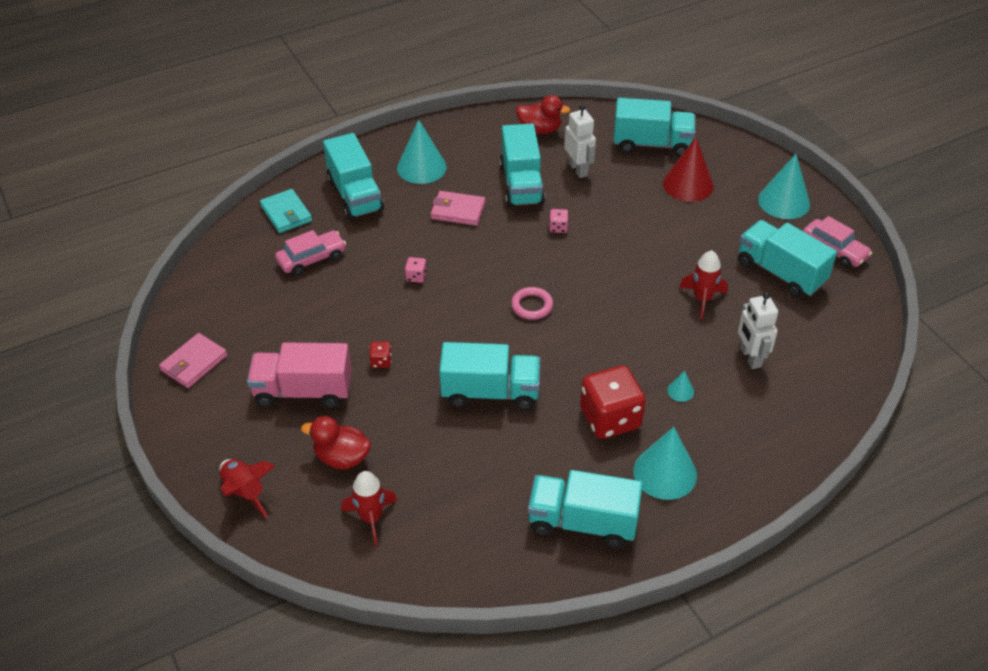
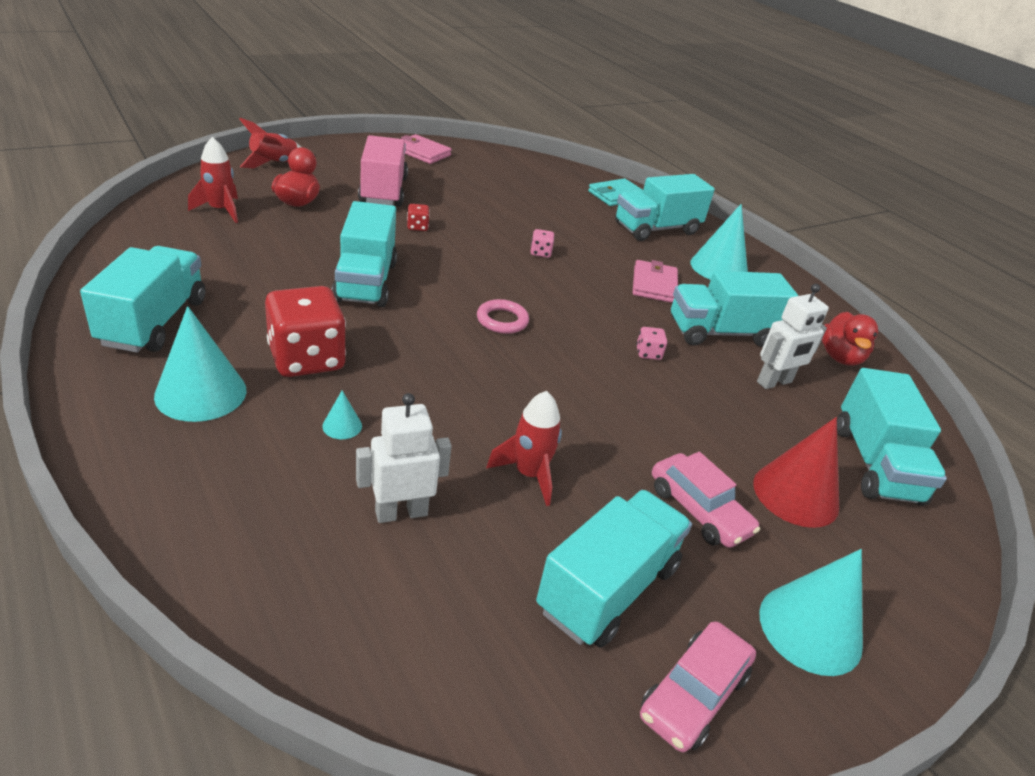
camera: 80 degrees right, 10 degrees down
(312, 259) = (556, 203): pink car -> pink car (698, 510)

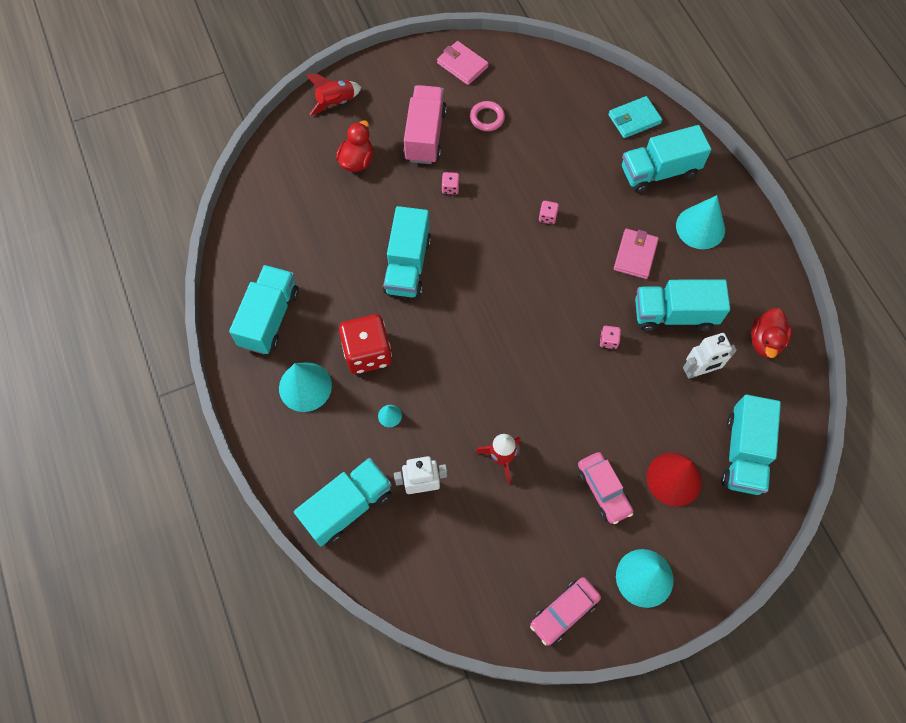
camera: 15 degrees right, 30 degrees up
(220, 210) = (299, 179): red rocket -> none
(417, 227) = (450, 188): red dice -> pink dice
(502, 320) = (504, 306): pink ring -> pink ring (487, 118)
(608, 588) = (533, 544): turquoise truck -> turquoise truck (347, 507)

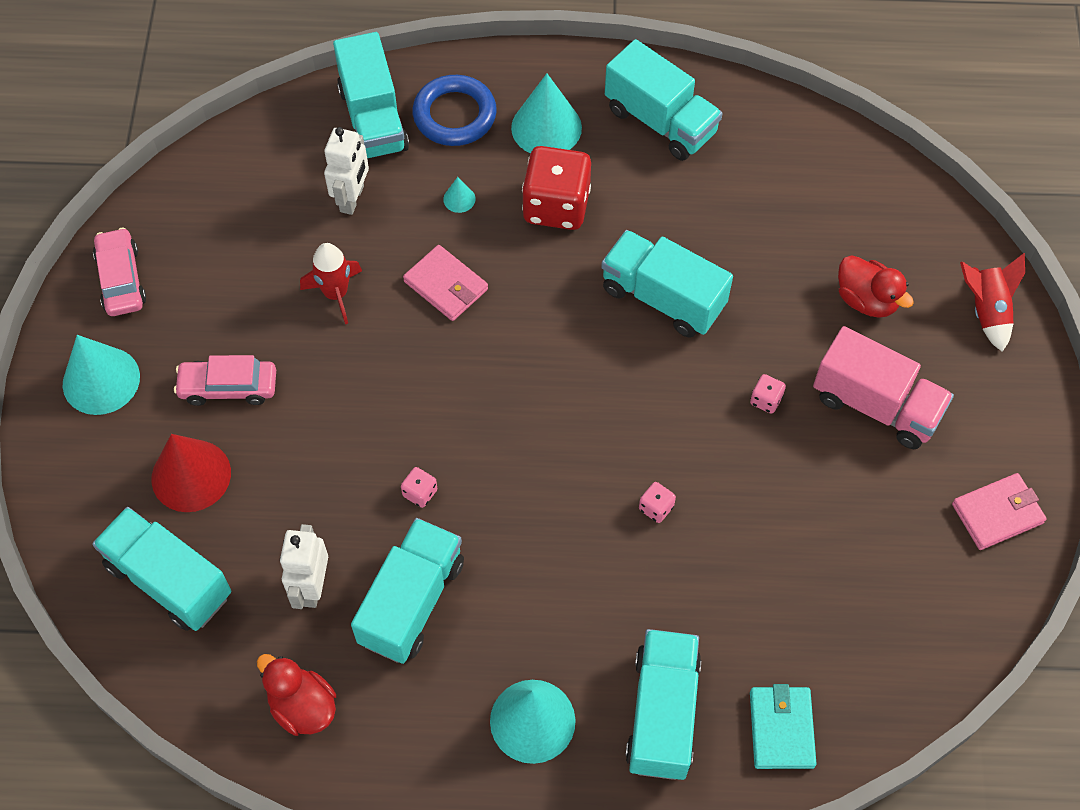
camera: 115 degrees right, 5 degrees down
(320, 452) = (454, 115): none -> blue ring
(487, 118) = (875, 504): pink ring -> none
(635, 255) = (533, 598): pink wallet -> pink wallet (446, 285)

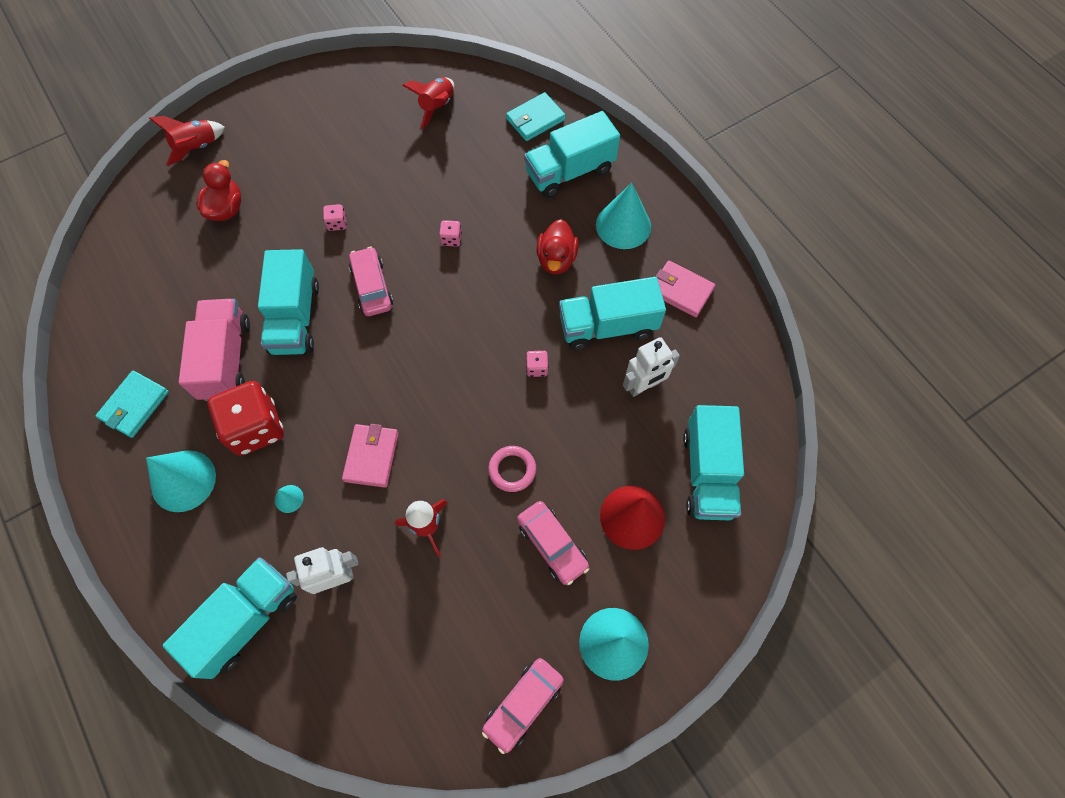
camera: 125 degrees left, 5 degrees up
(302, 706) = (713, 340): red duck -> red duck (556, 259)
(329, 399) = (512, 470): none -> pink ring
(454, 115) = (207, 557): blue ring -> none
(649, 390) = (372, 287): none -> pink car
(660, 121) = (134, 405): turquoise truck -> turquoise wallet
(876, 405) = (303, 169): pink truck -> pink truck (226, 359)
(884, 615) = (437, 107): none -> red rocket
(997, 513) = (338, 88): pink wallet -> pink wallet (681, 291)

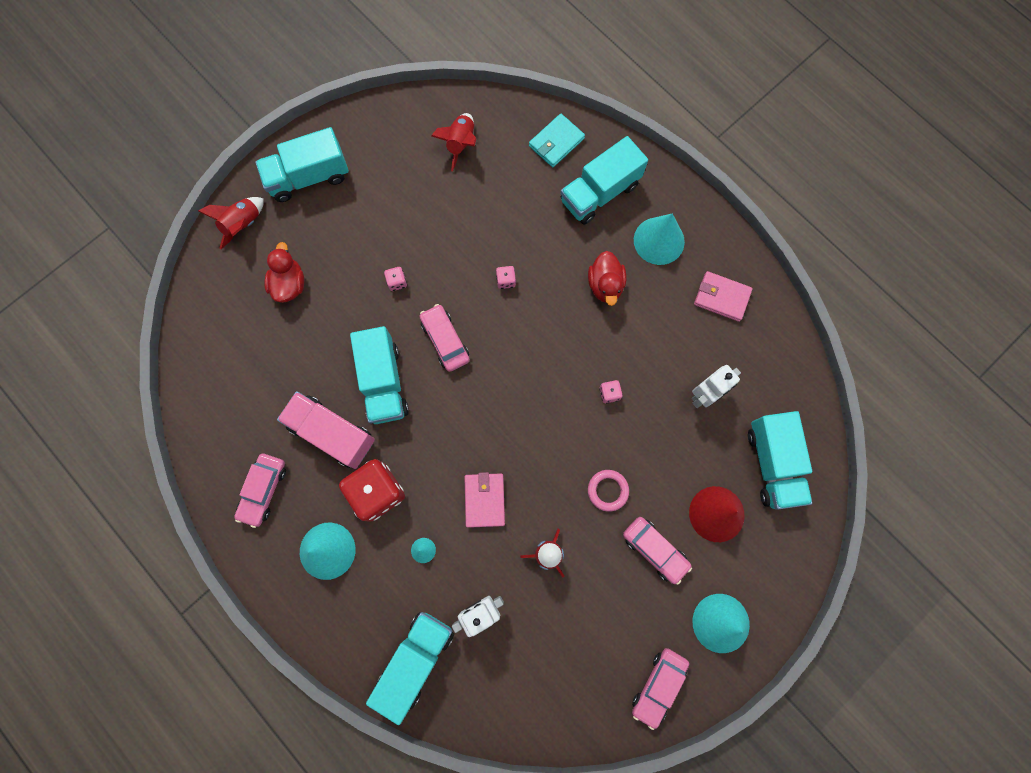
camera: 10 degrees left, 10 degrees up
(134, 405) = (263, 490): turquoise wallet -> pink car
(226, 359) = (332, 433): pink truck -> pink truck turned 45 degrees counterclockwise
(607, 326) = (663, 343): turquoise truck -> turquoise truck (308, 177)

